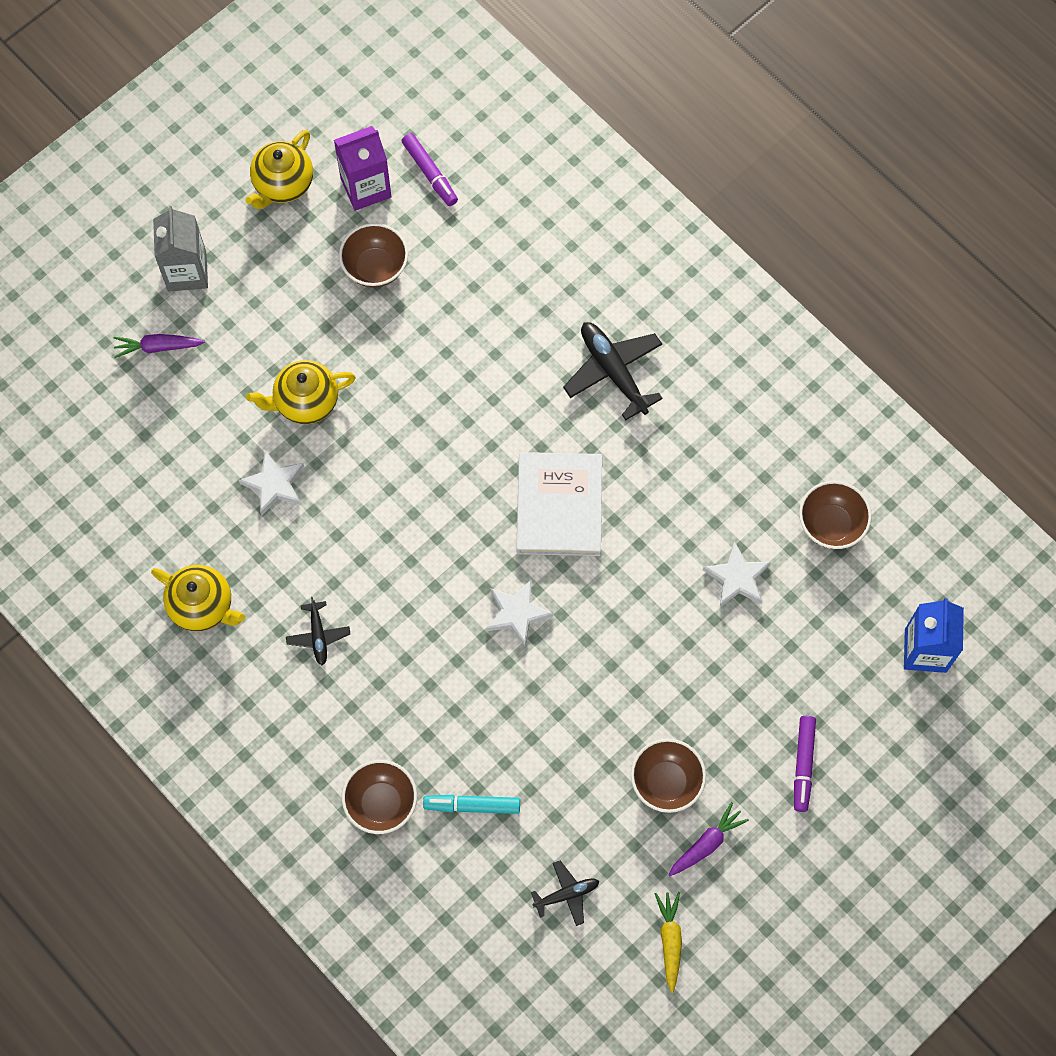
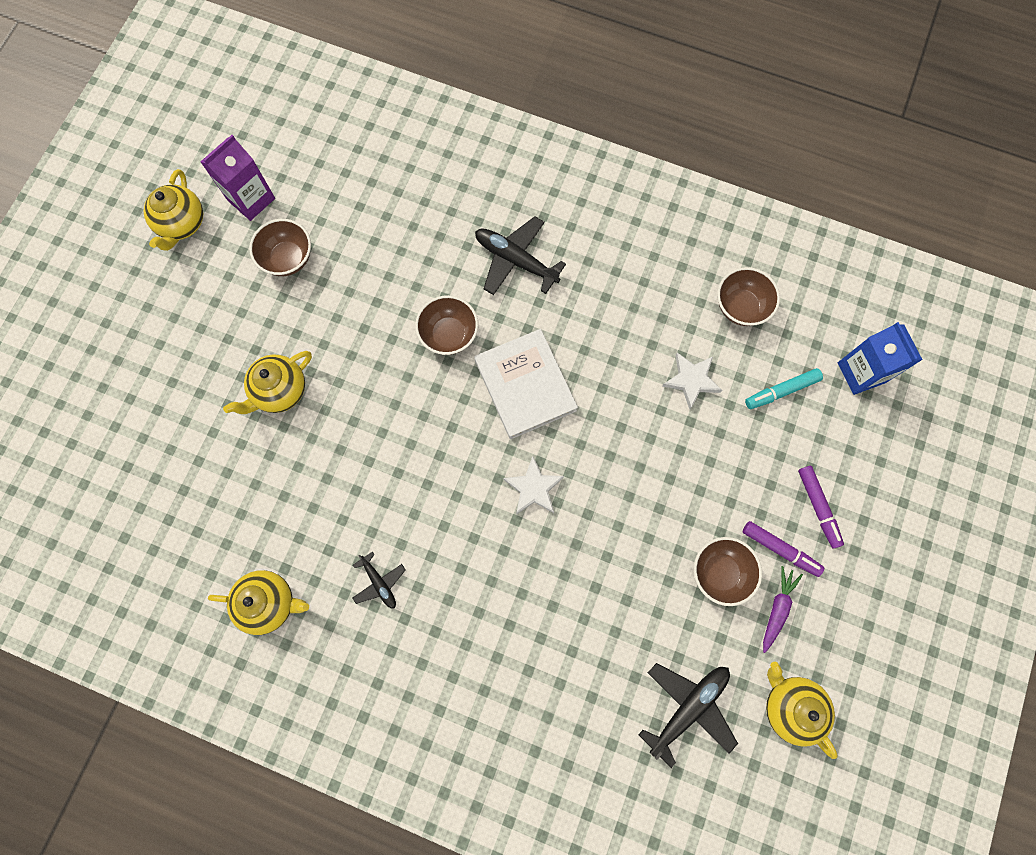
camera: 25 degrees left, 5 degrees up
(158, 347) = (135, 399): purple carrot -> none
(187, 272) = (132, 327): grey carton -> none
(274, 484) = (284, 471): white star -> none
(381, 803) = (499, 703): brown bowl -> brown bowl (449, 334)
(430, 173) = (298, 167): purple marker -> purple marker (780, 549)
(472, 806) = (575, 668): turquoise marker -> turquoise marker (781, 391)
(567, 894) = (688, 707): black plane -> black plane, size x1.77
(670, 941) = (790, 706): yellow carrot -> yellow teapot

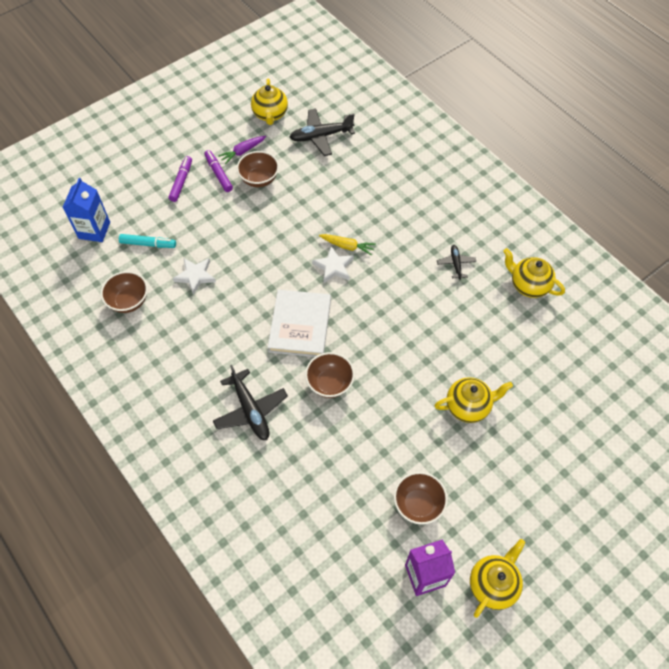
camera: 150 degrees left, 15 degrees down
(535, 529) = (347, 246): none -> yellow carrot

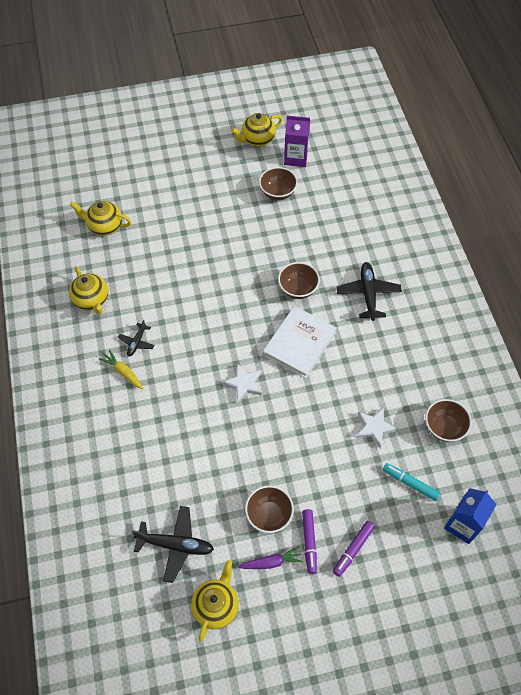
camera: 155 degrees left, 0 degrees up
(347, 246) = (221, 399): yellow carrot -> yellow carrot (123, 372)
(468, 406) = (204, 234): yellow teapot -> yellow teapot (104, 226)

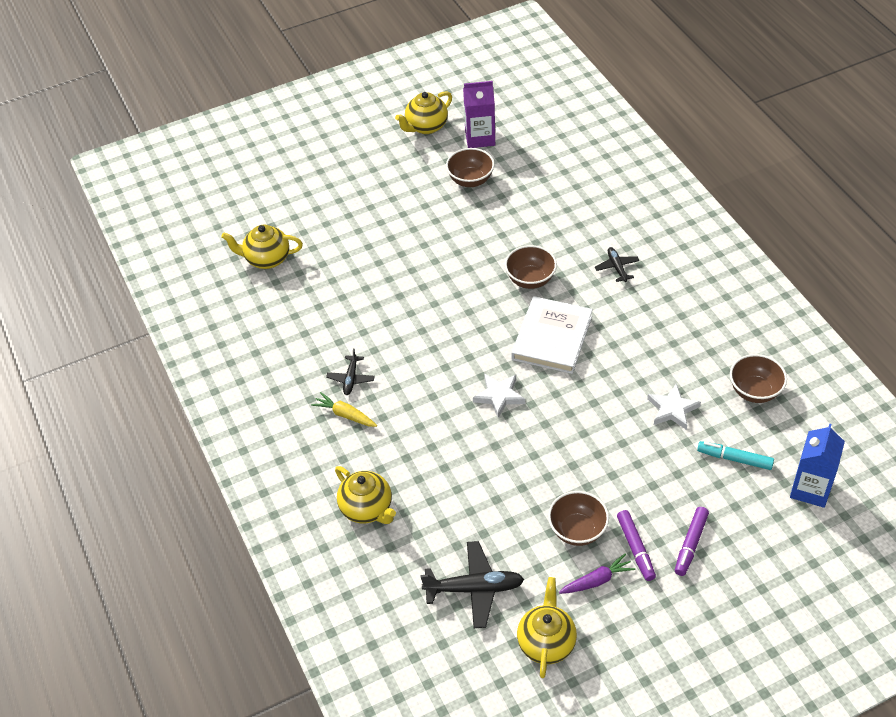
camera: 10 degrees left, 10 degrees down
(92, 300) = (278, 344): yellow teapot -> yellow teapot (367, 509)
(368, 294) = (617, 267): black plane -> black plane, size x0.56

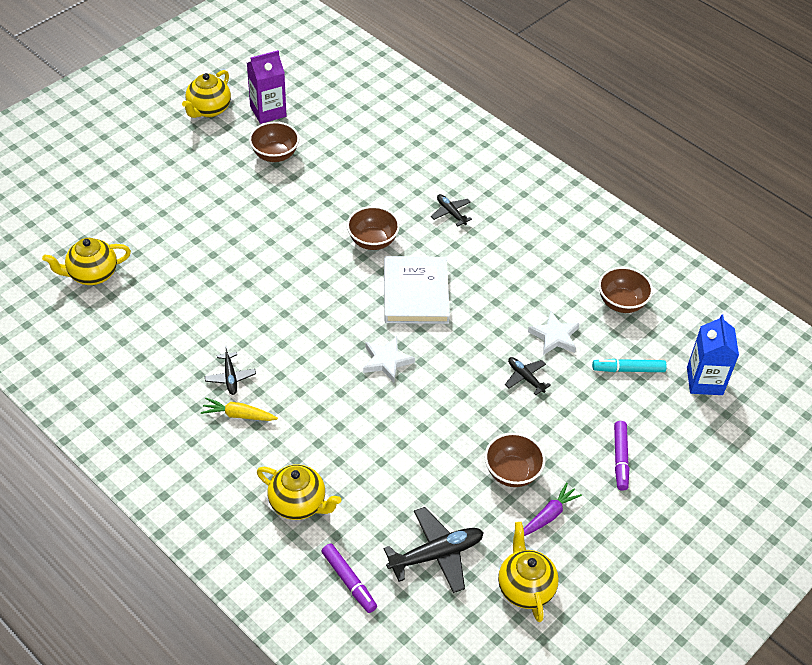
camera: 25 degrees left, 0 degrees up
(626, 443) = (525, 378): none -> black plane
(635, 548) = (572, 475): purple marker -> purple marker (349, 581)

